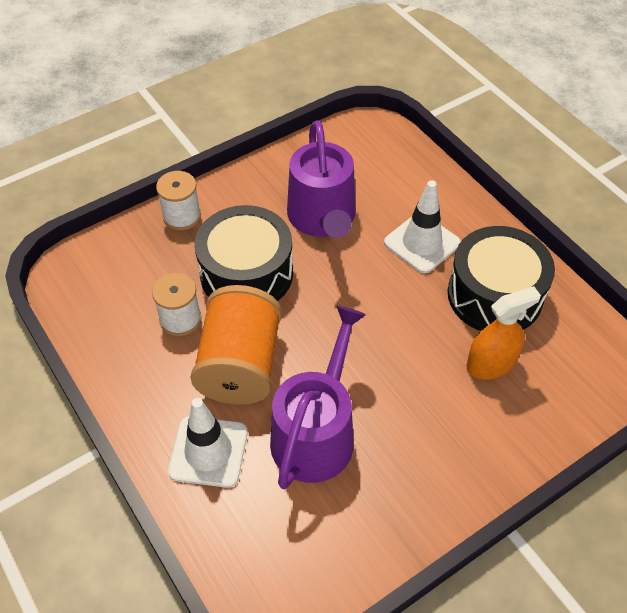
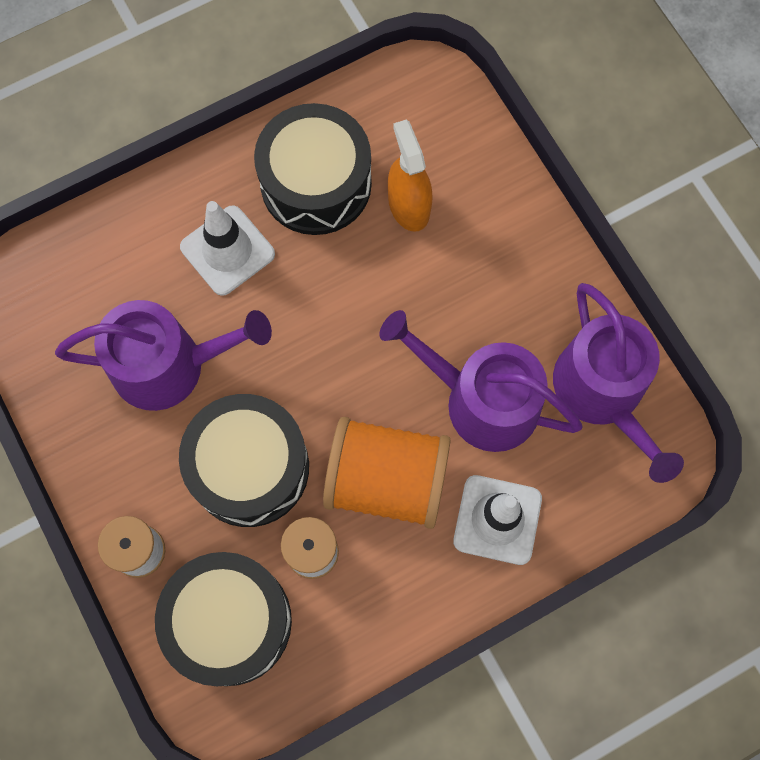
camera: 85 degrees left, 20 degrees up
(128, 273) = (229, 622): none -> black drum
(335, 539) = (603, 393): none -> purple watering can

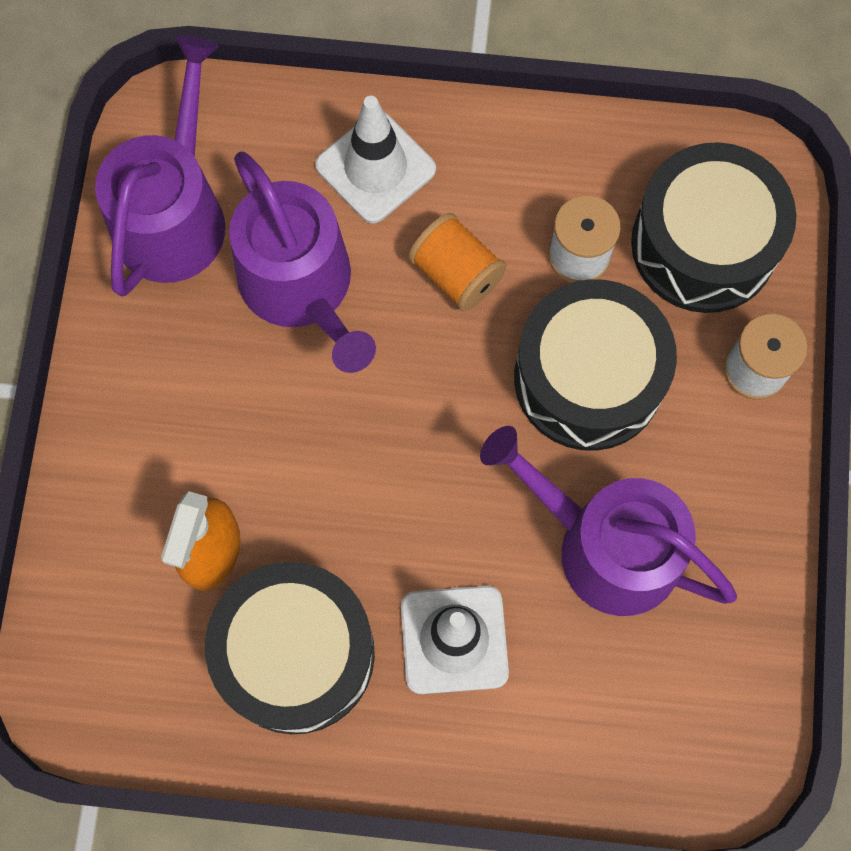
camera: 145 degrees left, 0 degrees up
(386, 480) = (456, 274): orange spool -> orange spool, size x0.58

